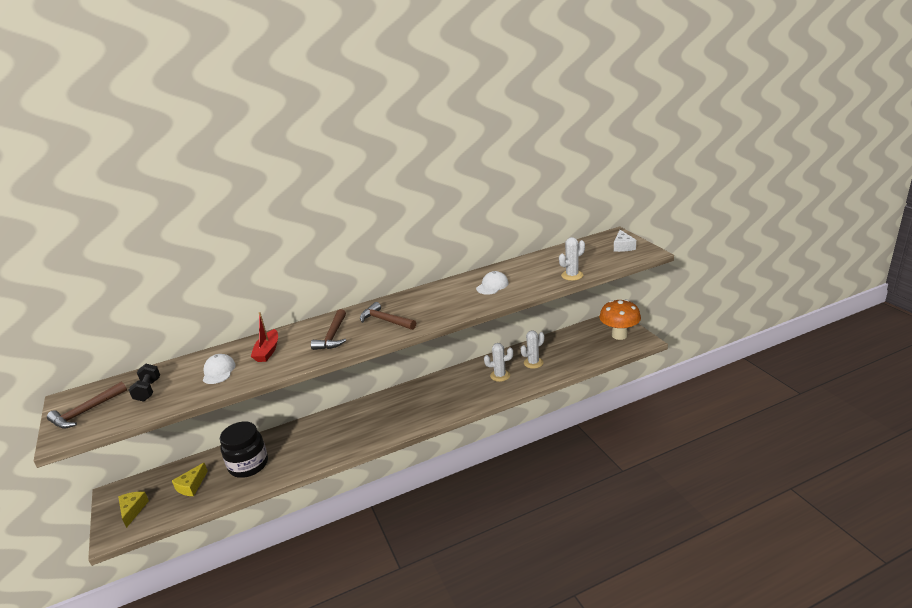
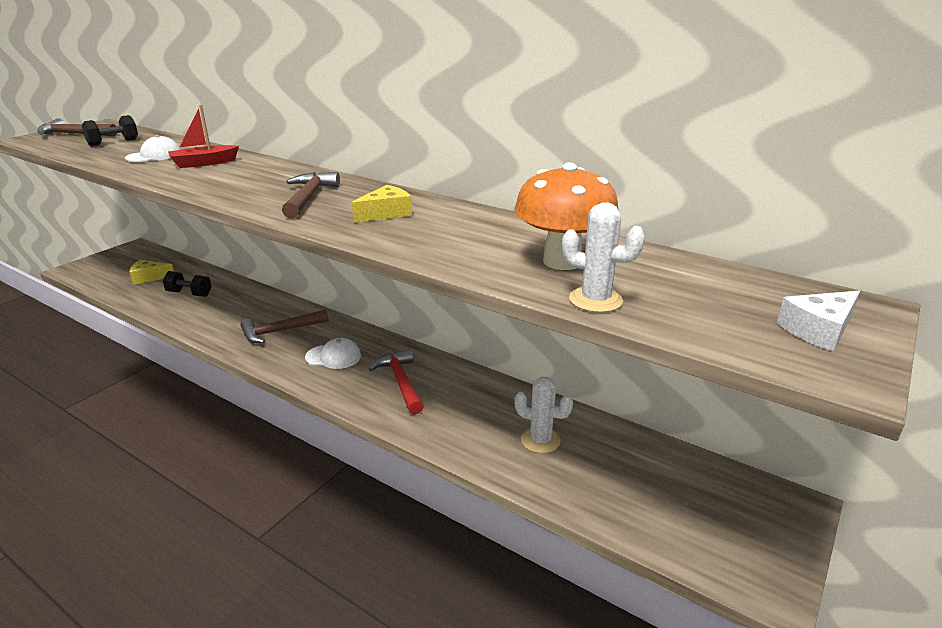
camera: 55 degrees right, 0 degrees up
(133, 510) = (109, 265): yellow cheese -> yellow cheese (386, 213)
(248, 465) = (189, 294): black jar -> black dumbbell
(333, 336) = (252, 181): brown hammer -> brown hammer (280, 331)
(452, 392) = (401, 382): none -> red hammer
(492, 286) = (477, 238): white cap -> white cap (333, 357)
(500, 375) = (475, 415): white cactus -> none
(619, 335) = (745, 535): orange mushroom -> orange mushroom (562, 261)

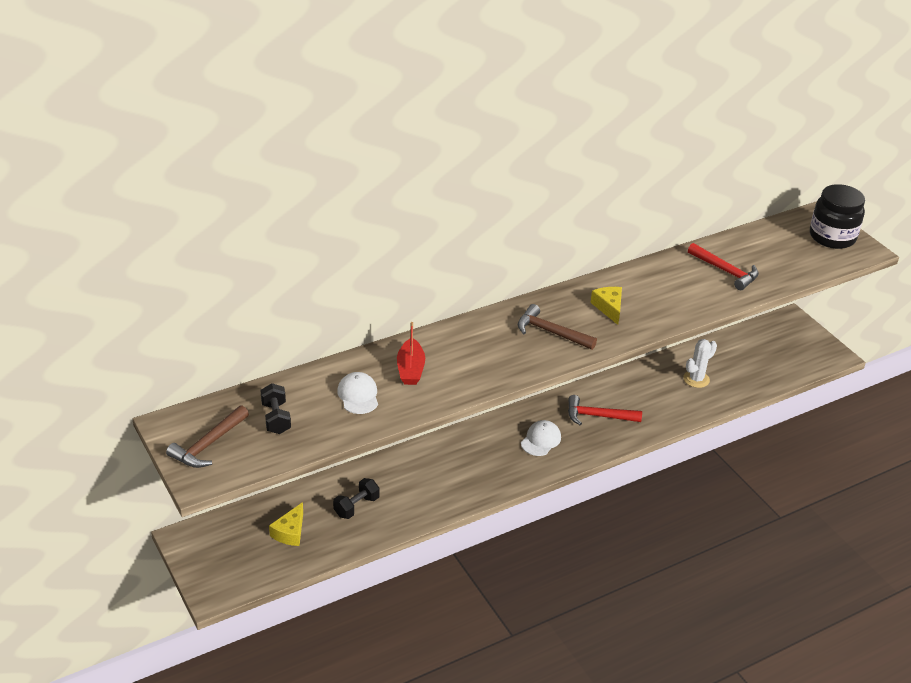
camera: 65 degrees left, 10 degrees up
(280, 331) = (478, 460): brown hammer -> none
(562, 261) = (725, 271): orange mushroom -> red hammer
(595, 300) = (776, 280): white cactus -> none
(818, 330) = (832, 237): white cheese -> black jar

